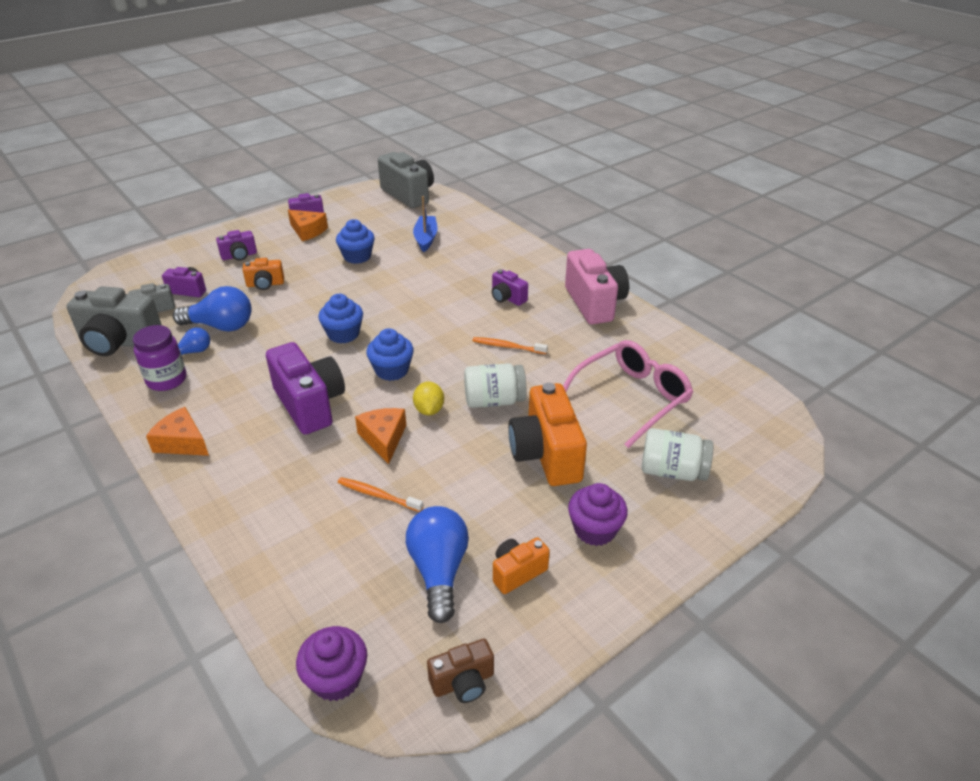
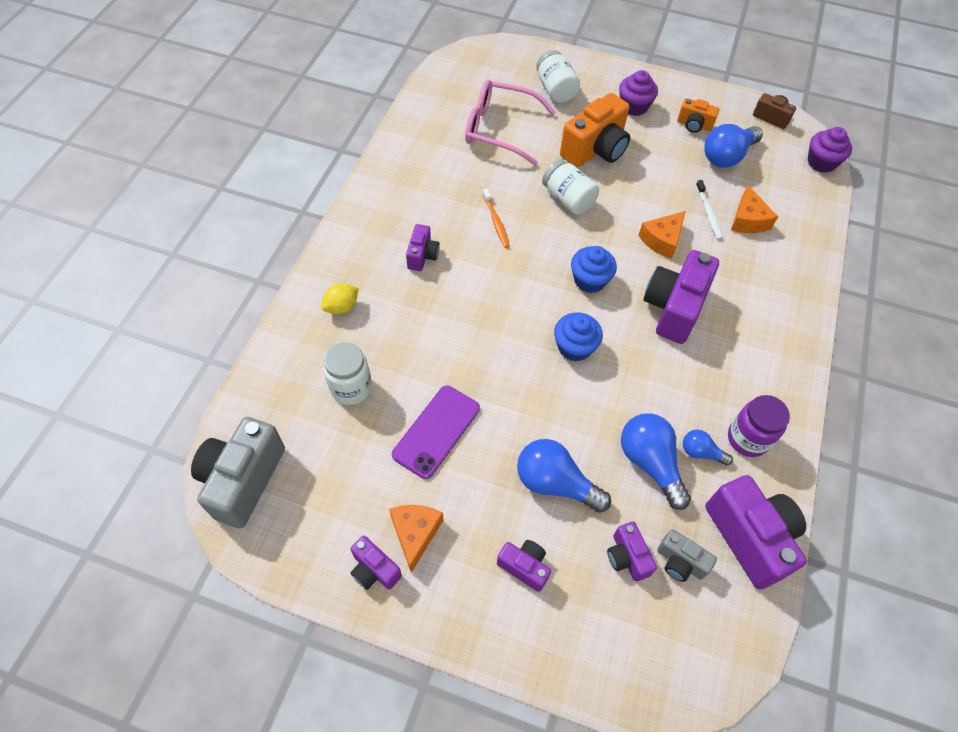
camera: 125 degrees left, 20 degrees up
(119, 342) = (750, 537): grey camera -> purple camera
(182, 442) = (785, 361): orange cheese -> orange cheese (748, 220)
(265, 284) = (555, 483): orange camera -> blue light bulb
(357, 256) = (436, 431): blue cupcake -> purple phone
(378, 495) = (708, 213): orange toothbrush -> white toothbrush
(426, 238) = (351, 388): blue boat -> white jar
(429, 410) = (611, 231): yellow lemon -> yellow lemon (342, 307)
(594, 303) = (386, 192): pink camera -> none

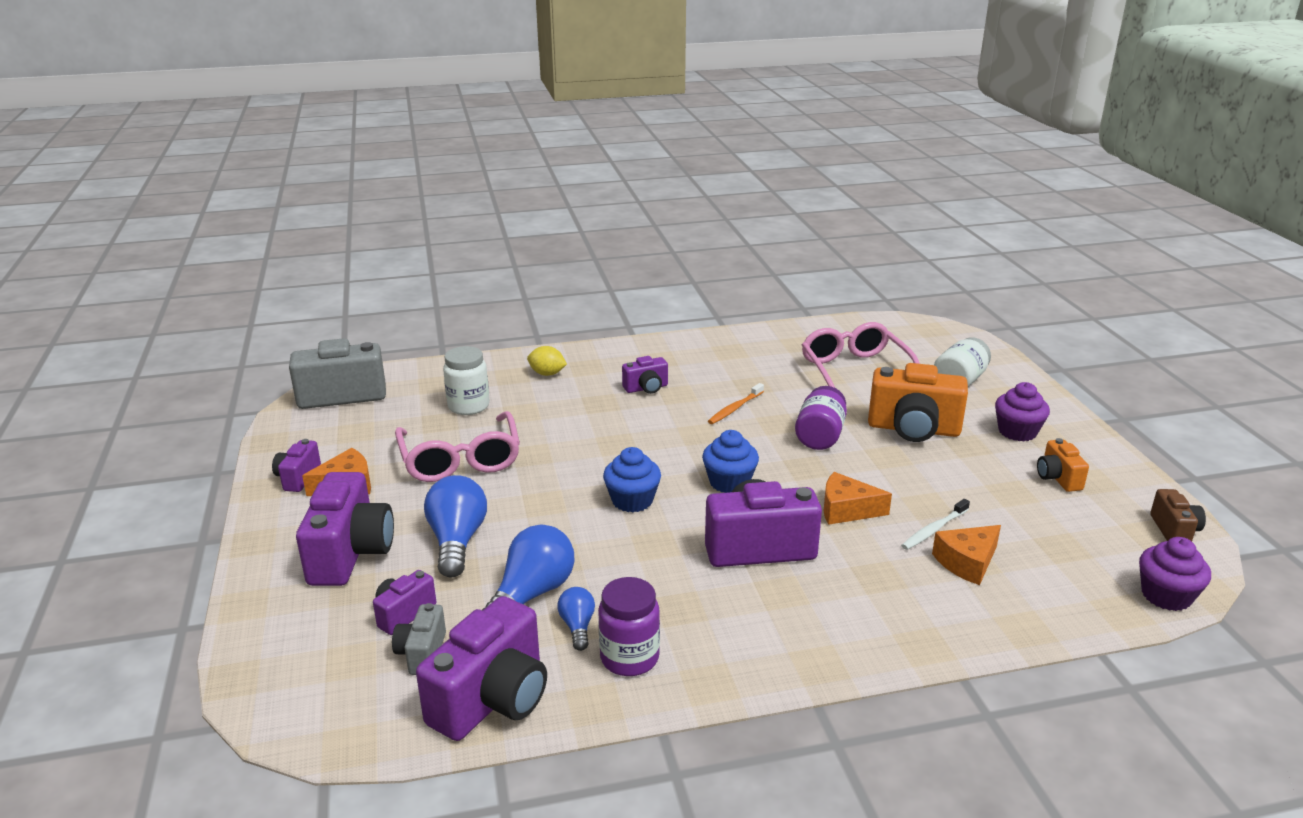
camera: 60 degrees right, 30 degrees down
(436, 431) = (460, 459): purple phone -> pink glasses
(524, 567) = (350, 553): purple camera -> purple camera, size x1.91
(568, 199) = (820, 436): white jar -> purple jar
(727, 156) = (1047, 516): blue light bulb -> none

